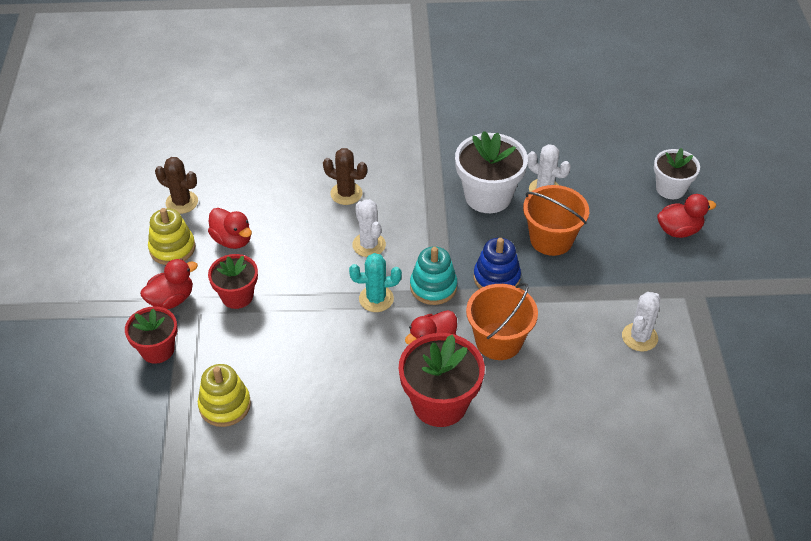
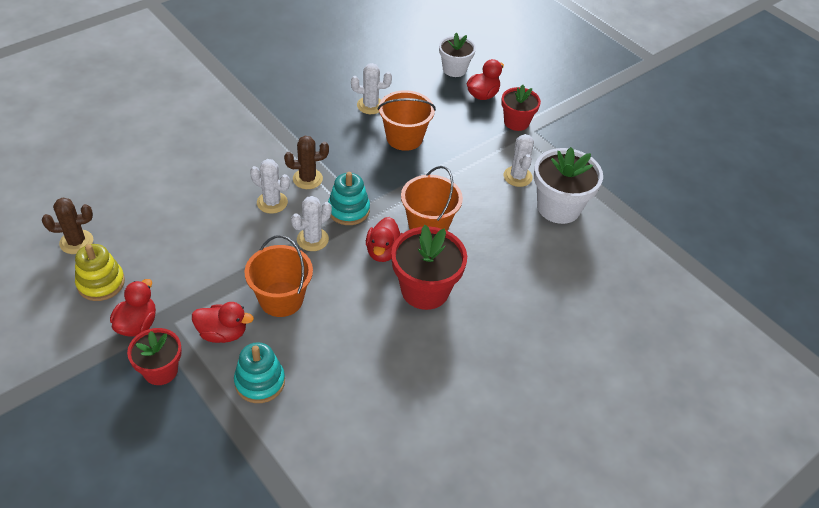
camera: 40 degrees left, 0 degrees up
(225, 405) = (260, 382): yellow stacking toy -> turquoise stacking toy
(232, 240) = (151, 251): red duck -> red duck (223, 333)
(237, 296) = (195, 293): red flower pot -> red flower pot (516, 122)
(302, 340) = (281, 299): none -> orange bucket
(346, 193) = (219, 172): brown cactus -> brown cactus (307, 179)
(376, 299) = (312, 239): turquoise cactus -> white cactus
(488, 196) = (333, 127): white flower pot -> white flower pot (558, 207)
(496, 278) = (389, 182): blue stacking toy -> none

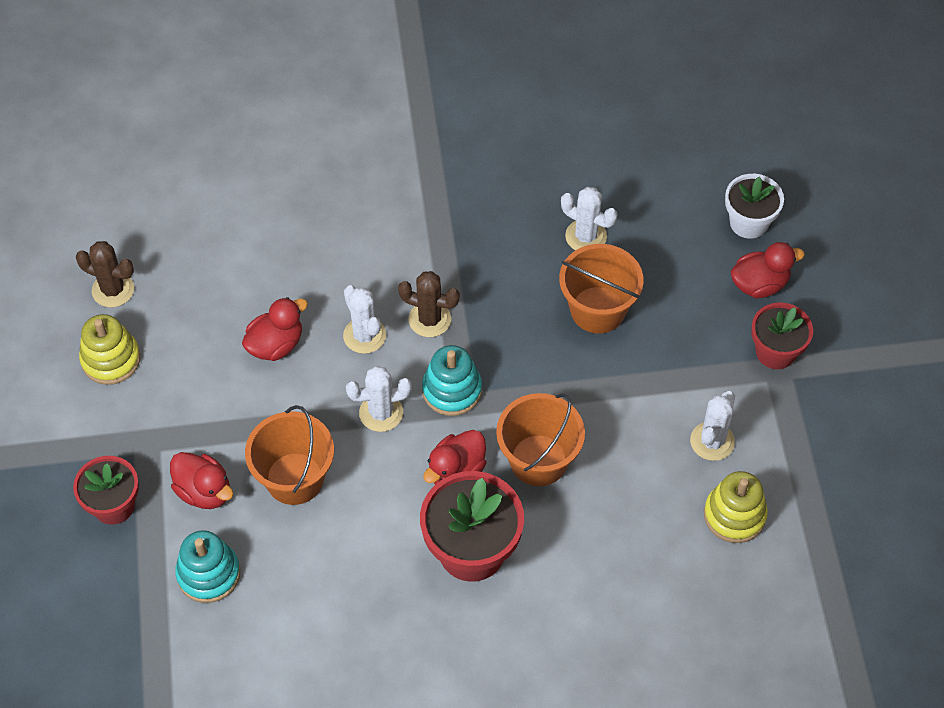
camera: 35 degrees right, 10 degrees up
(137, 324) = (121, 433): red duck -> red duck (276, 345)
(558, 207) = (734, 515): white flower pot -> yellow stacking toy

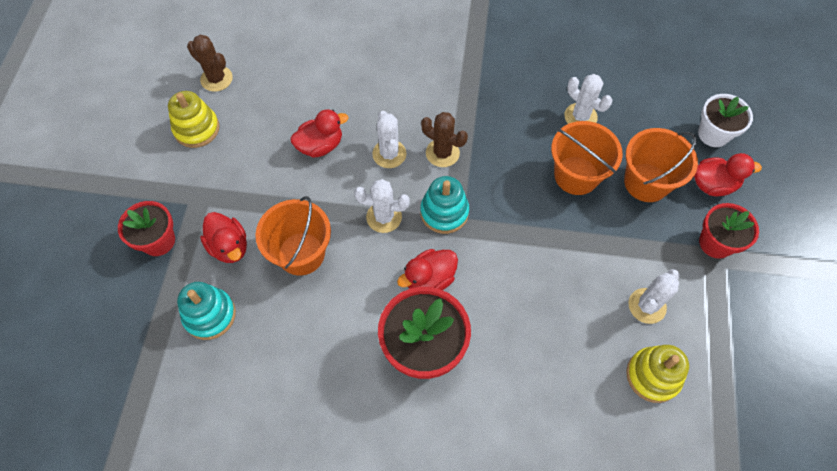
camera: 15 degrees right, 5 degrees up
(538, 460) = (498, 286): orange bucket -> orange bucket (646, 182)

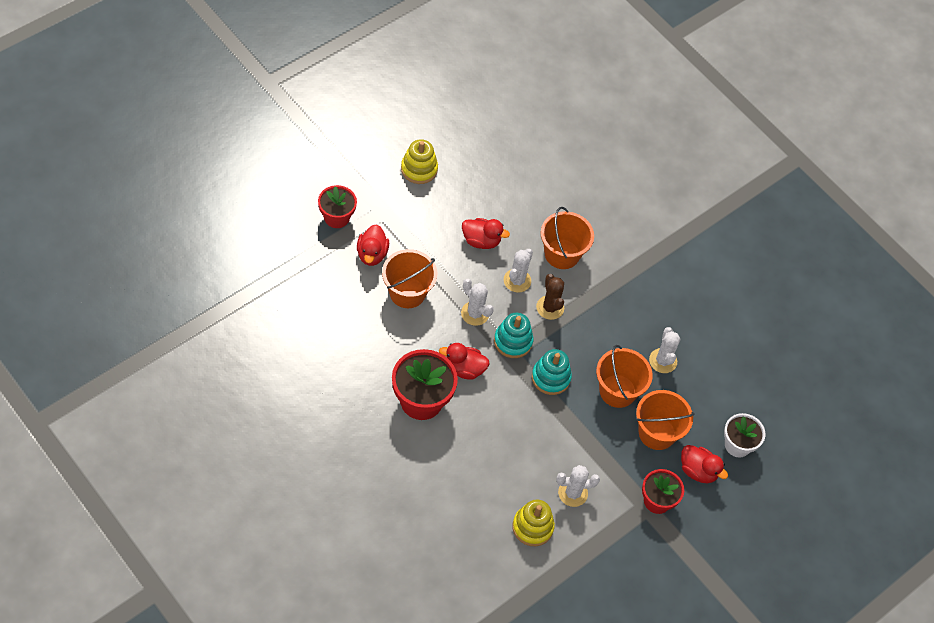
camera: 35 degrees right, 5 degrees down
(210, 315) = (326, 282): turquoise stacking toy -> turquoise stacking toy (551, 378)
(216, 79) = (460, 147): brown cactus -> none
(402, 98) = (562, 254): none -> orange bucket

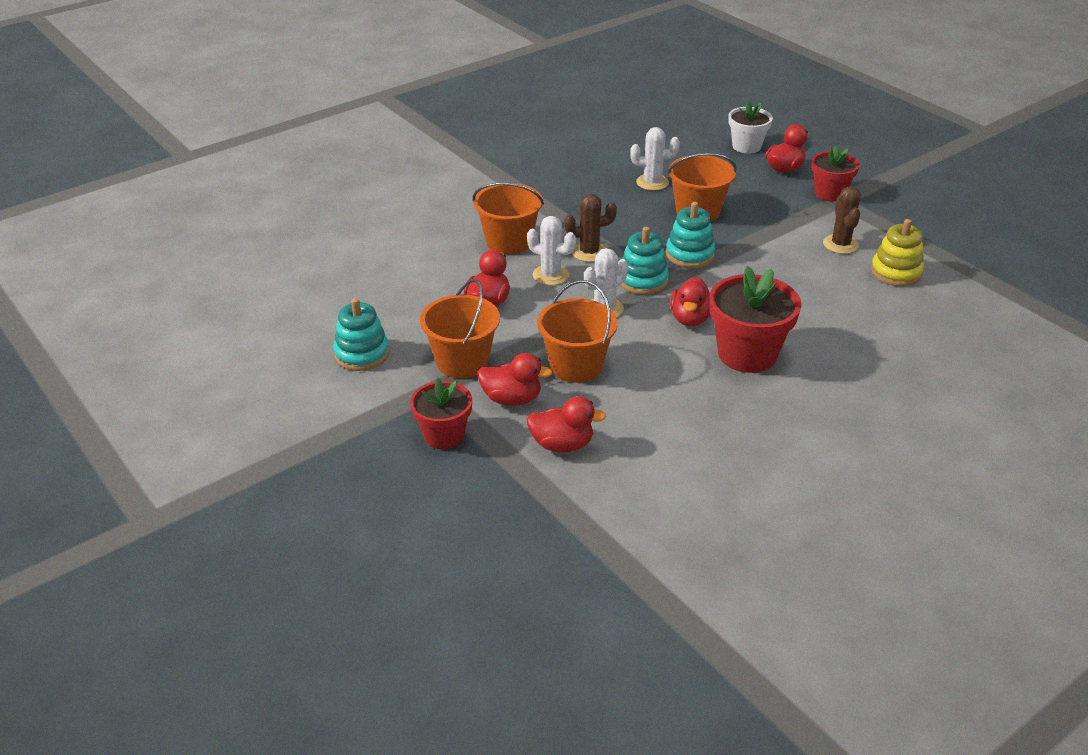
camera: 80 degrees left, 20 degrees down
(326, 281) = (562, 444): none -> red duck
(419, 169) = (362, 354): yellow stacking toy -> turquoise stacking toy
(573, 493) = (840, 244): white cactus -> brown cactus
(657, 433) = (745, 190): orange bucket -> orange bucket (462, 361)

